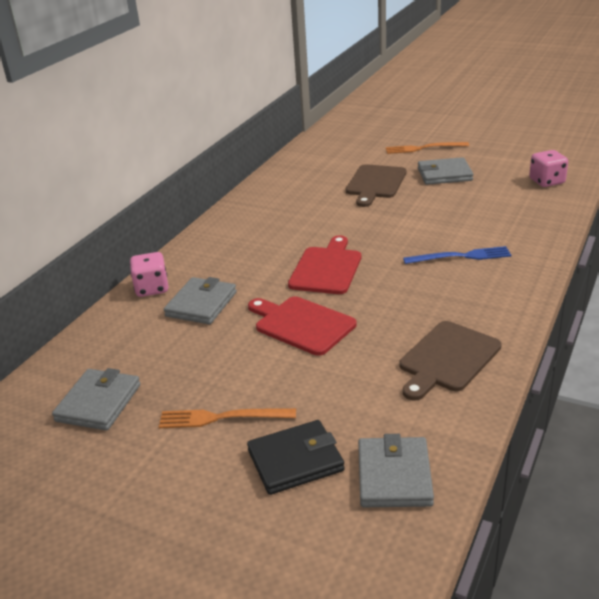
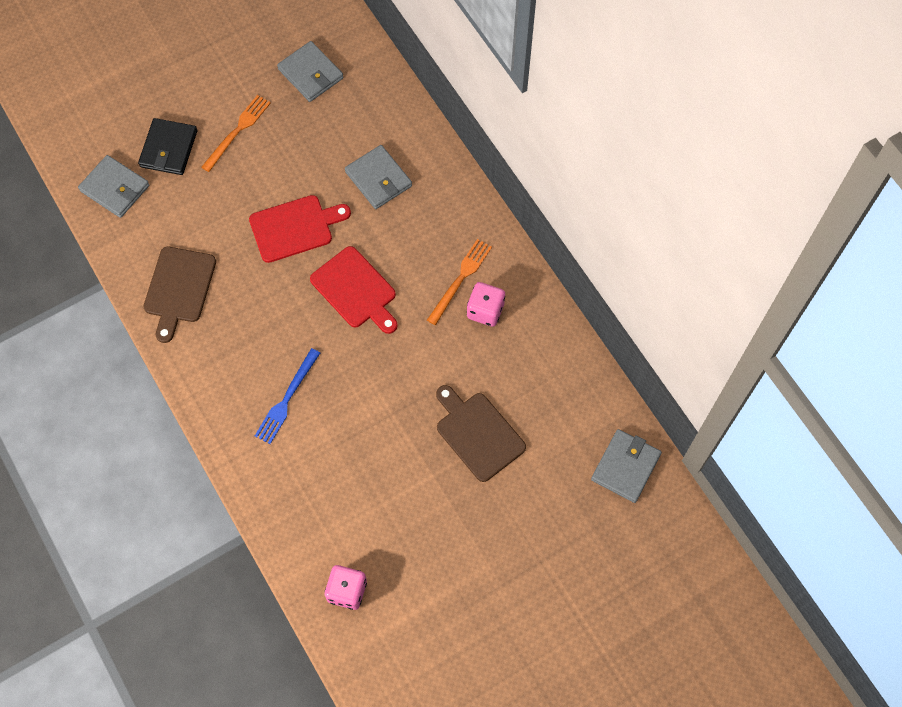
camera: 120 degrees right, 35 degrees up
(152, 288) = (431, 157): pink dice -> pink dice (485, 311)
(423, 148) = (524, 544): orange fork -> orange fork (460, 279)
(444, 174) = (443, 511): grey wallet -> grey wallet (625, 467)
(447, 359) = (179, 288): brown cutting board -> brown cutting board turned 150 degrees counterclockwise

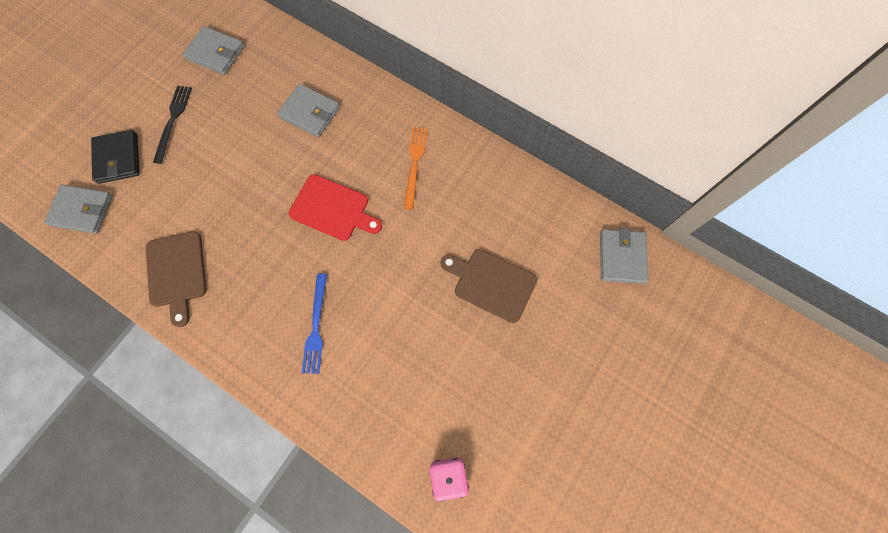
camera: 25 degrees left, 5 degrees up
(237, 131) = (173, 121): orange fork -> black fork
(295, 228) = (257, 179): red cutting board -> none
(485, 311) = (447, 180): pink dice -> none

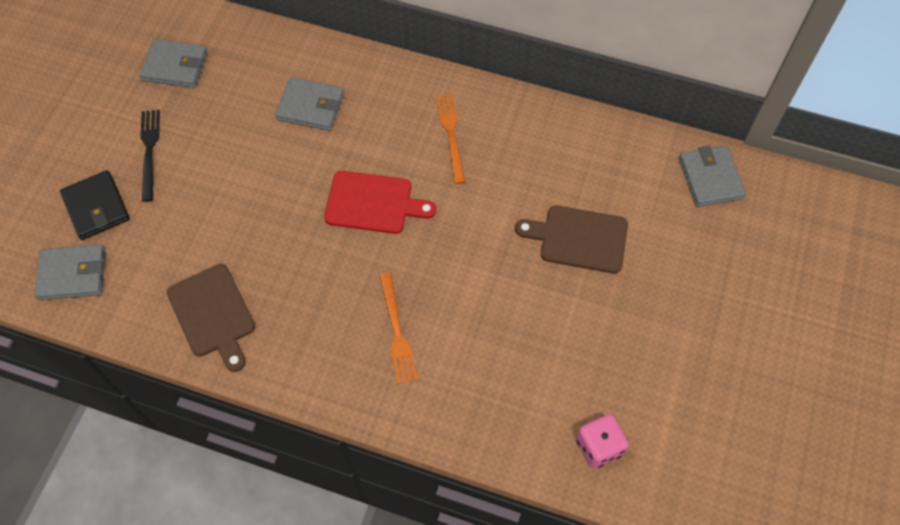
camera: 15 degrees left, 10 degrees down
(316, 327) = (397, 331): blue fork -> orange fork

